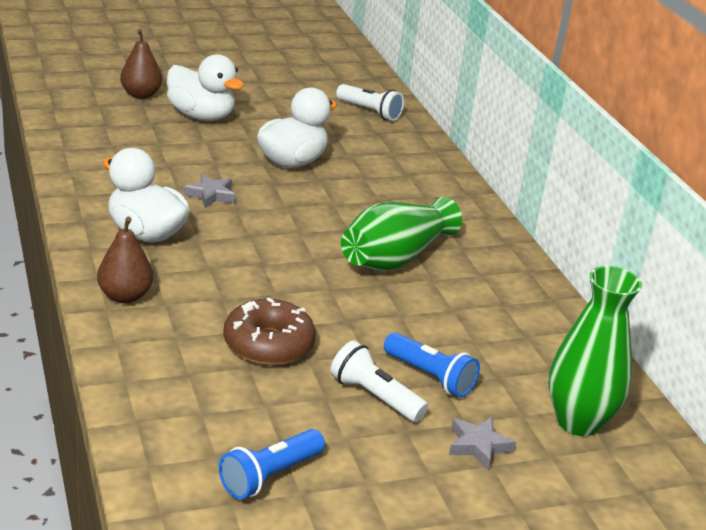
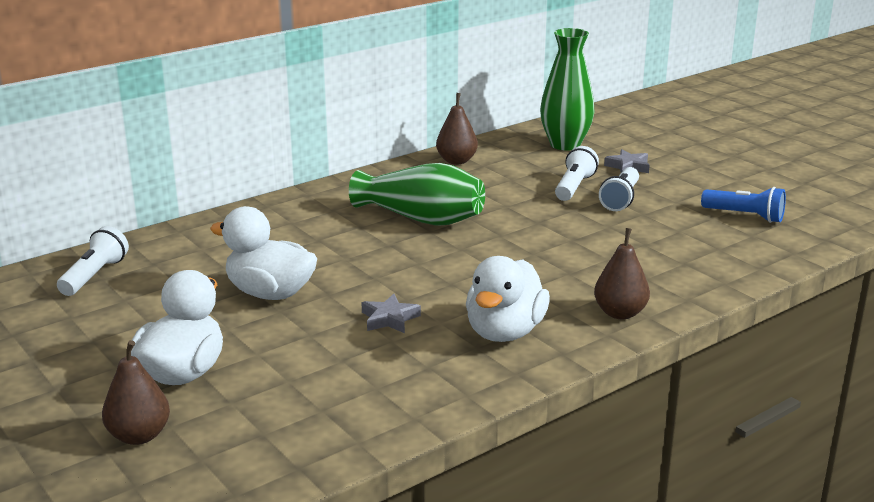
camera: 105 degrees left, 5 degrees down
(268, 344) = (608, 242): brown donut -> none
(430, 377) = (574, 187): blue flashlight -> white flashlight
(547, 322) = (456, 161): none -> brown pear

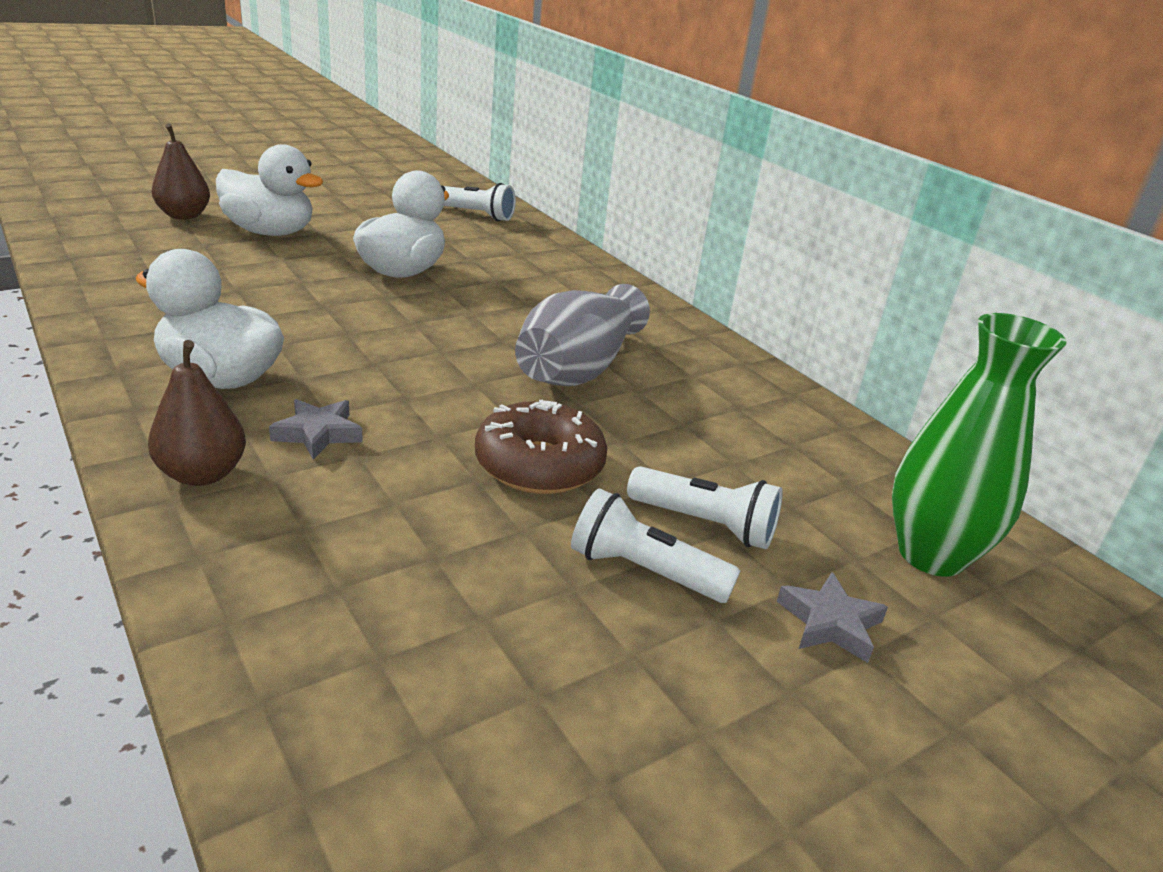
camera: 90 degrees right, 5 degrees up
(389, 319) = (306, 319): grey star -> grey star (318, 433)
(421, 219) = (578, 368): green vase -> grey vase
(456, 161) = (804, 423): brown pear -> none
(547, 225) = (539, 465): none -> brown donut
(745, 216) = (538, 763): blue flashlight -> none

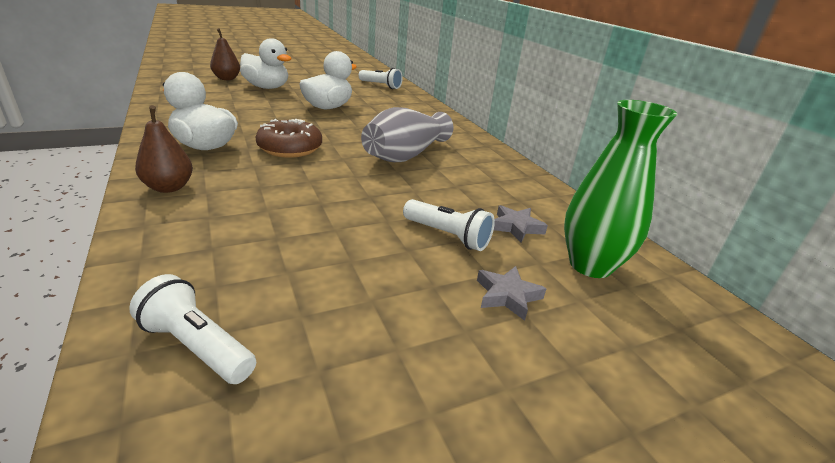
camera: 10 degrees right, 0 degrees up
(318, 433) = (242, 174): grey star -> grey star (516, 227)
(539, 465) = (360, 198): brown donut -> brown donut (290, 148)
(644, 571) = (398, 256): white flashlight -> white flashlight (197, 346)

